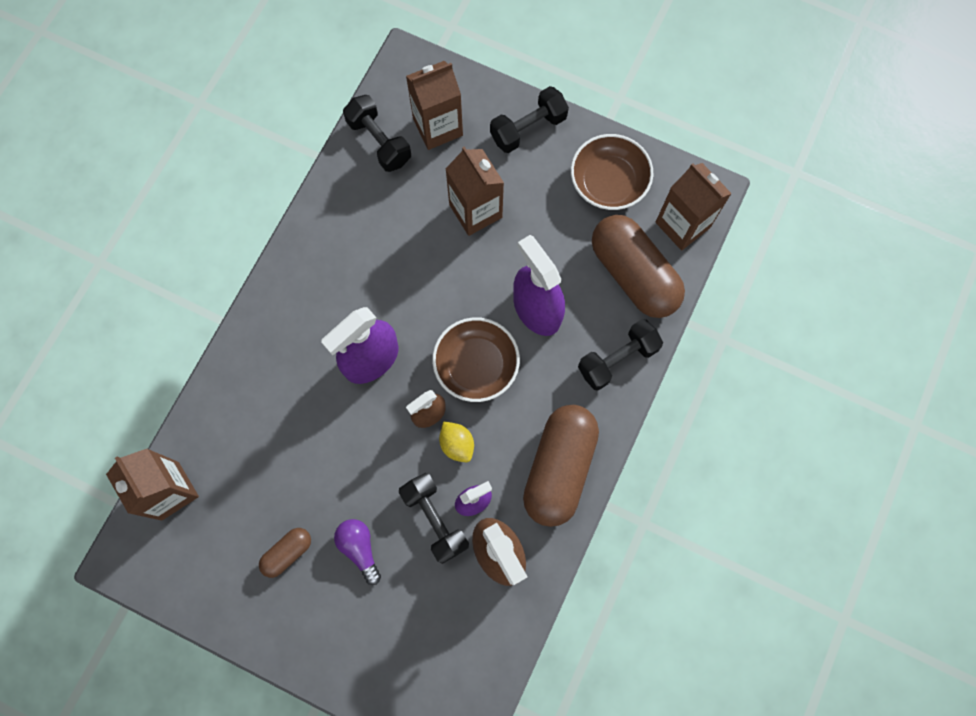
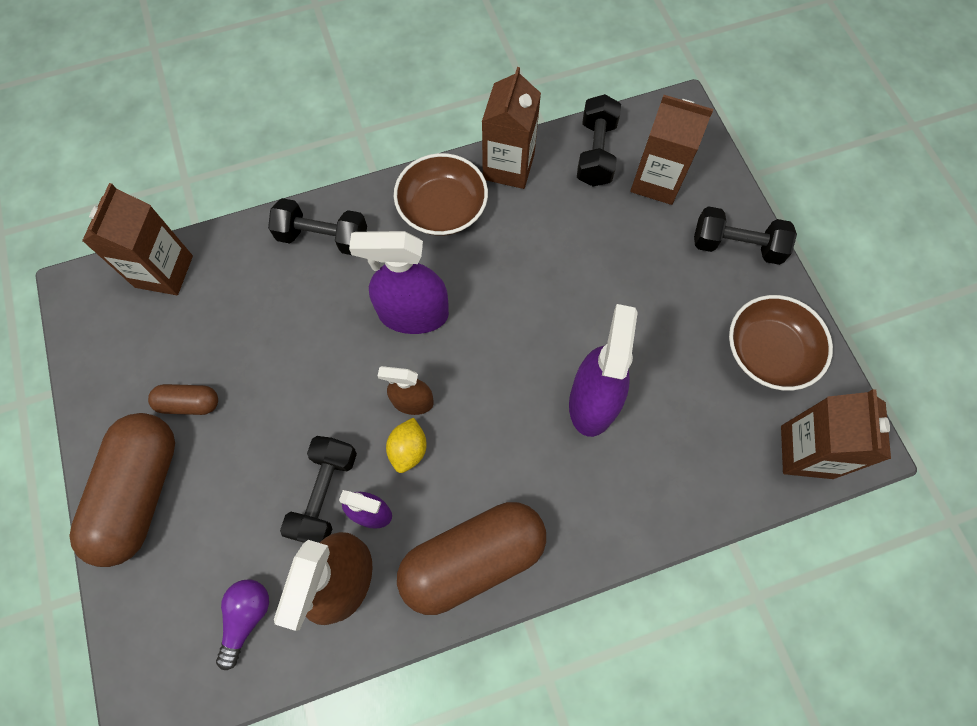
camera: 45 degrees right, 5 degrees down
(359, 548) = (243, 456): purple light bulb -> purple light bulb (247, 617)
(475, 211) = (621, 273): brown carton -> brown carton (508, 167)
(476, 365) = (492, 399): brown bowl -> brown bowl (442, 208)
(617, 359) = (623, 514): black dumbbell -> black dumbbell (323, 237)
(633, 274) = (714, 453): brown capsule -> brown capsule (141, 493)

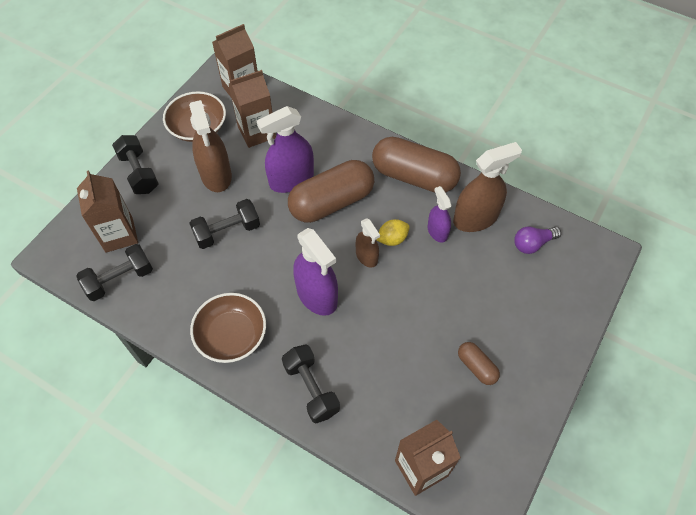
camera: 130 degrees left, 10 degrees down
(141, 493) = (540, 345): brown capsule -> brown capsule (331, 202)
(325, 494) = (450, 257): black dumbbell -> black dumbbell (227, 231)
(508, 167) = (168, 321): brown carton -> brown carton (256, 132)
(668, 323) = (216, 175): none -> brown spray bottle

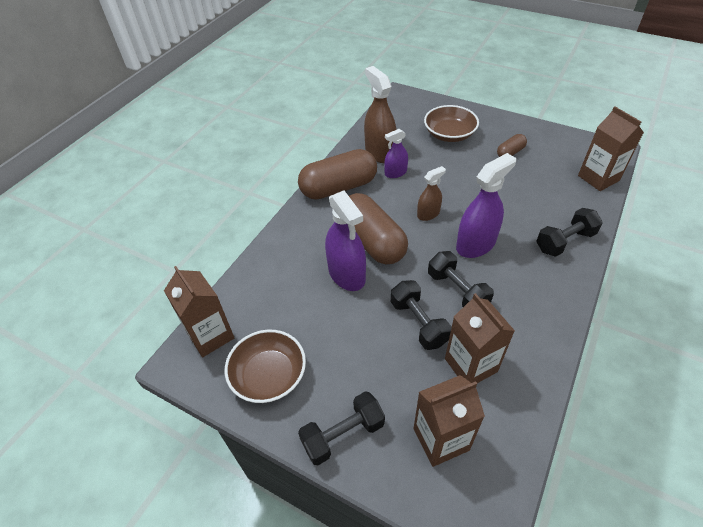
camera: 90 degrees left, 10 degrees down
(120, 279) = (502, 424): black dumbbell -> black dumbbell (457, 291)
(216, 175) = (343, 344): brown spray bottle -> none
(231, 335) = (536, 303): brown bowl -> brown bowl (449, 134)
(256, 132) = (280, 312): brown carton -> brown carton (470, 365)
(392, 239) = (407, 199): yellow lemon -> none
(414, 176) = (338, 187): brown capsule -> brown capsule turned 45 degrees clockwise
(532, 244) = (399, 125): purple light bulb -> none

